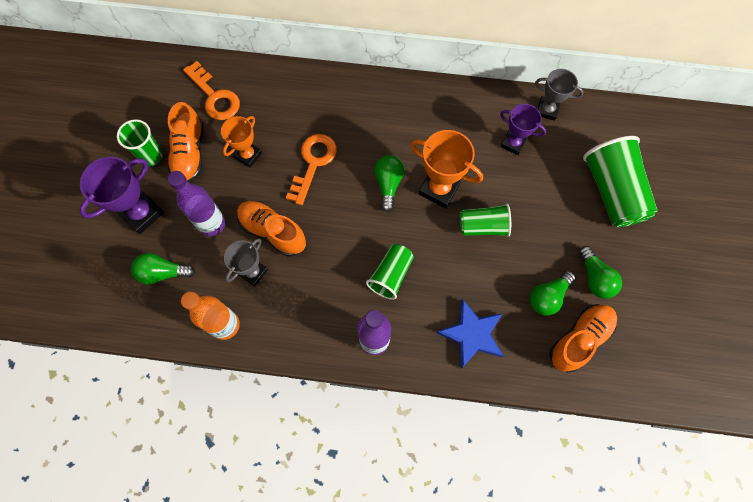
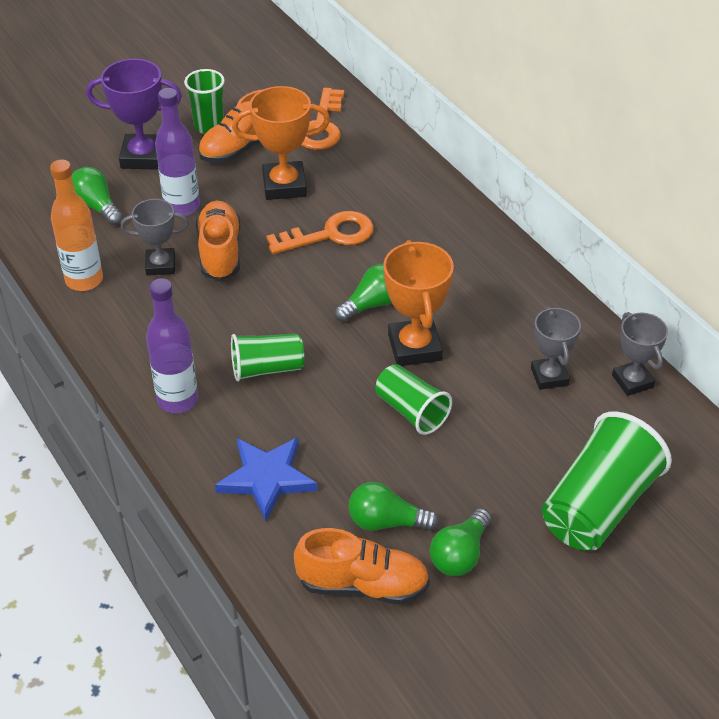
camera: 50 degrees right, 25 degrees down
(248, 155) = (284, 185): orange trophy -> orange trophy, size x1.52
(513, 143) = (549, 376): purple trophy -> grey trophy

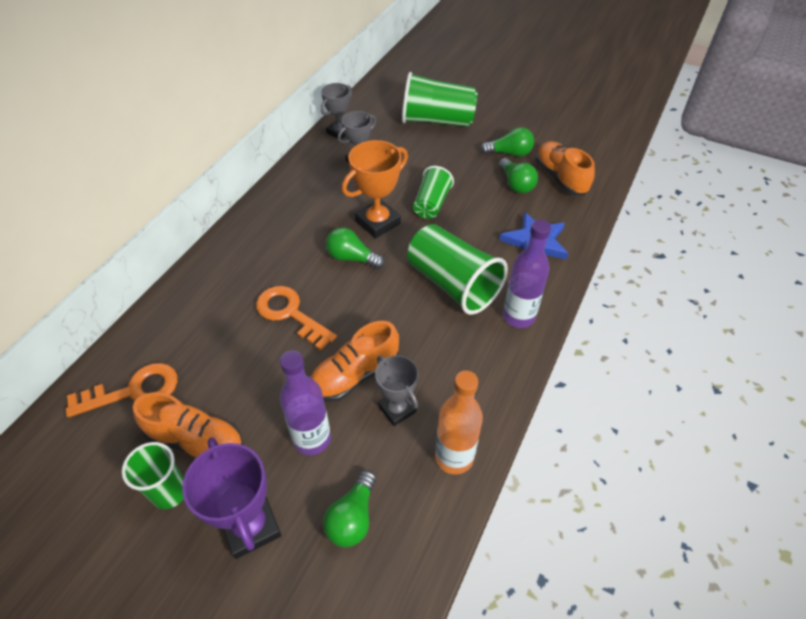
camera: 120 degrees left, 5 degrees up
(267, 369) = (452, 284): green cup -> green cup, size x1.67
(284, 185) = (241, 375): orange trophy -> none

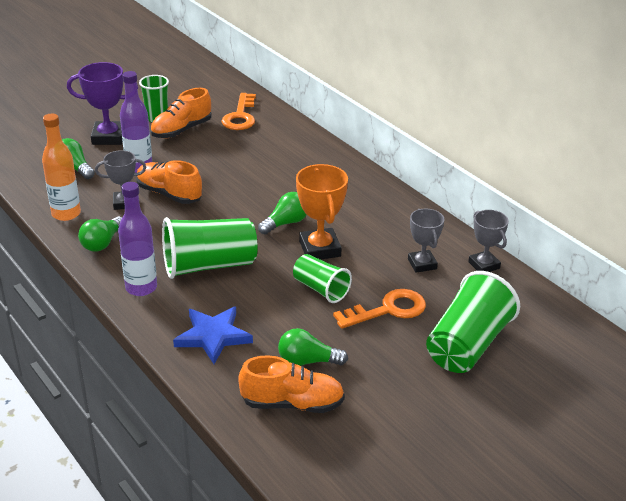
camera: 115 degrees right, 15 degrees down
(290, 313) = (251, 181): orange key -> orange key (388, 310)
(355, 375) = (169, 194): orange shoe -> orange shoe turned 45 degrees counterclockwise
(509, 153) = (366, 380): green light bulb -> green light bulb (102, 243)

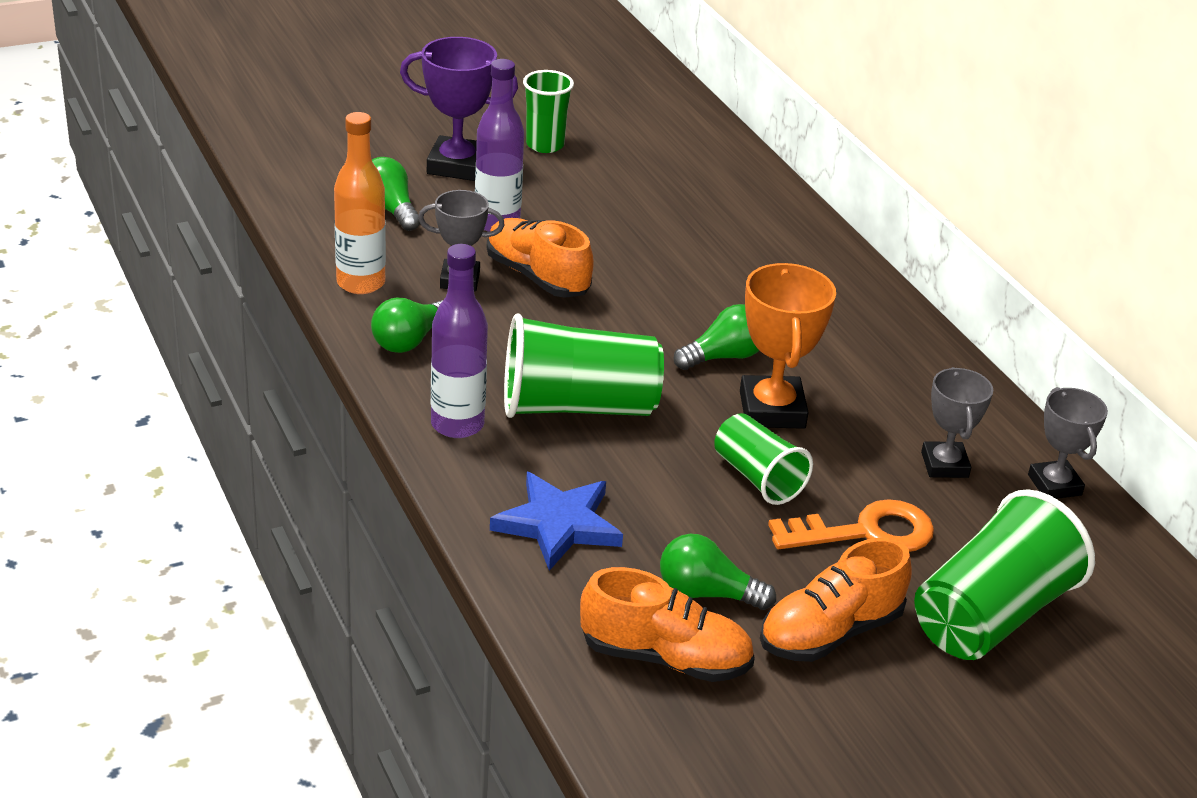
camera: 10 degrees right, 0 degrees up
(181, 130) = (582, 171): orange shoe -> orange shoe (830, 632)
(240, 116) = (687, 162): orange key -> none

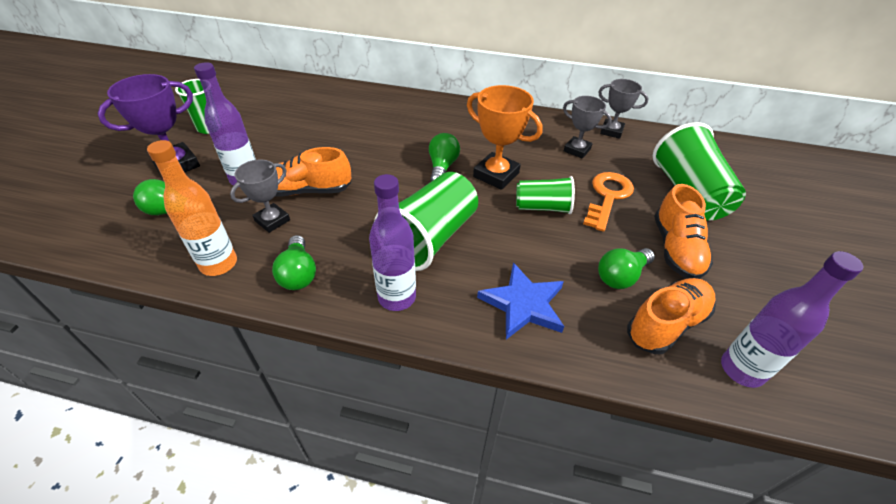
camera: 50 degrees left, 10 degrees up
(660, 744) = (741, 369): none -> purple bottle

